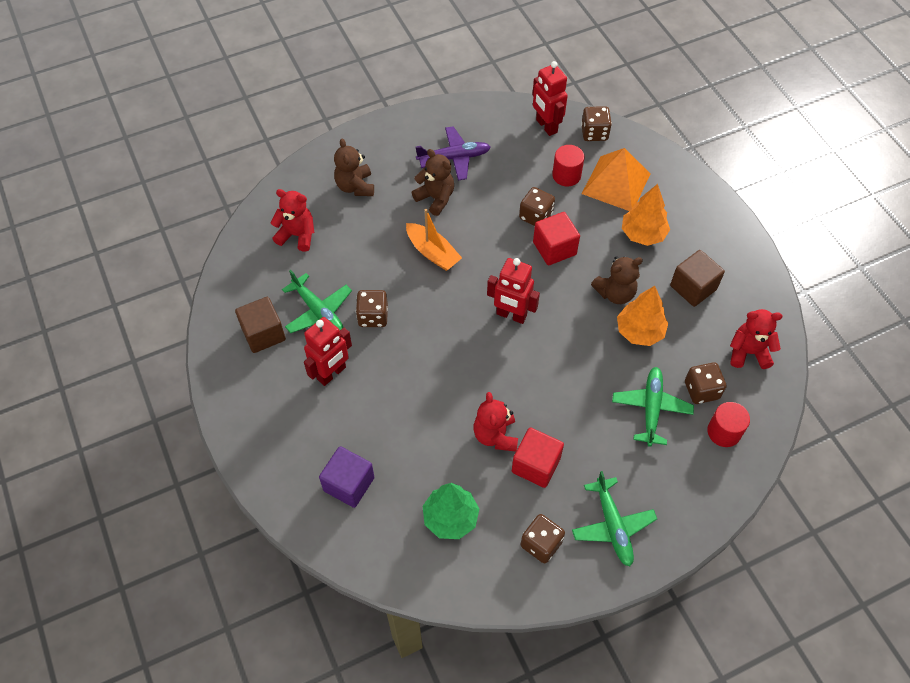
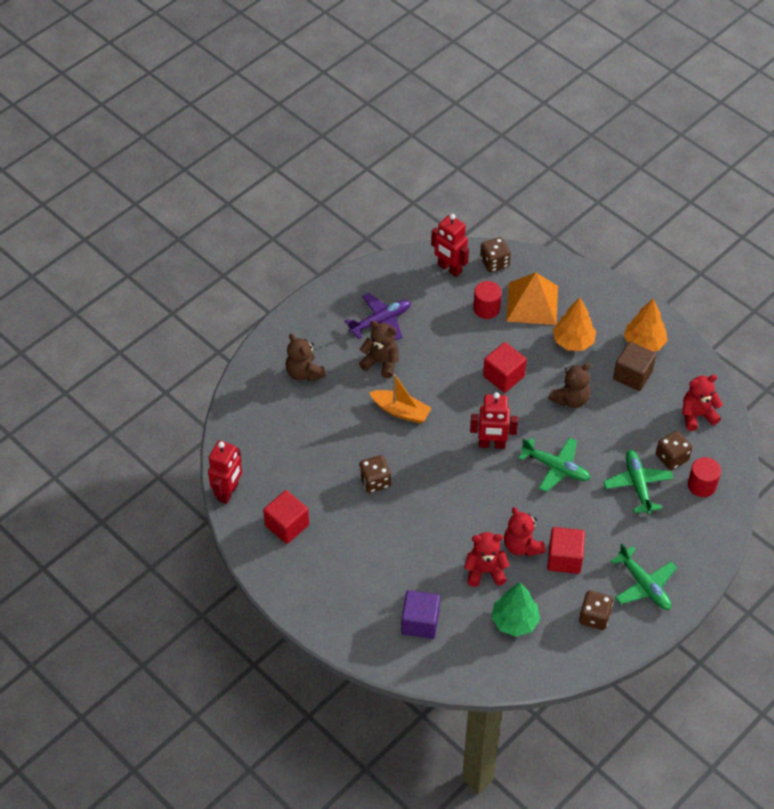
camera: 20 degrees left, 5 degrees down
(263, 334) = (287, 525): brown cube -> red cube
(297, 235) = (273, 432): red teddy bear -> red teddy bear (485, 571)
(318, 312) = (326, 492): green plane -> green plane (556, 468)
(332, 373) = (362, 539): red robot -> red robot (228, 492)
(536, 216) = (475, 352): brown dice -> none
(639, 331) = (603, 425): orange tree -> orange tree (644, 343)

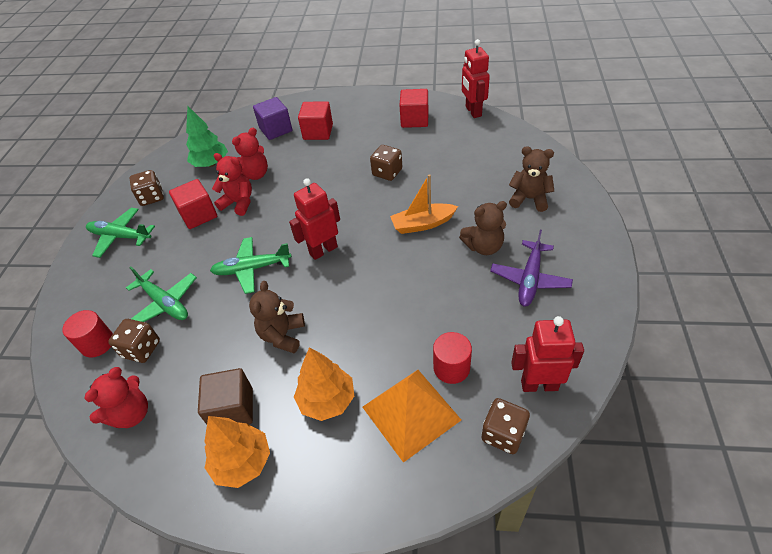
camera: 145 degrees right, 5 degrees down
(503, 376) = (366, 311): red cube -> red cube (318, 132)

